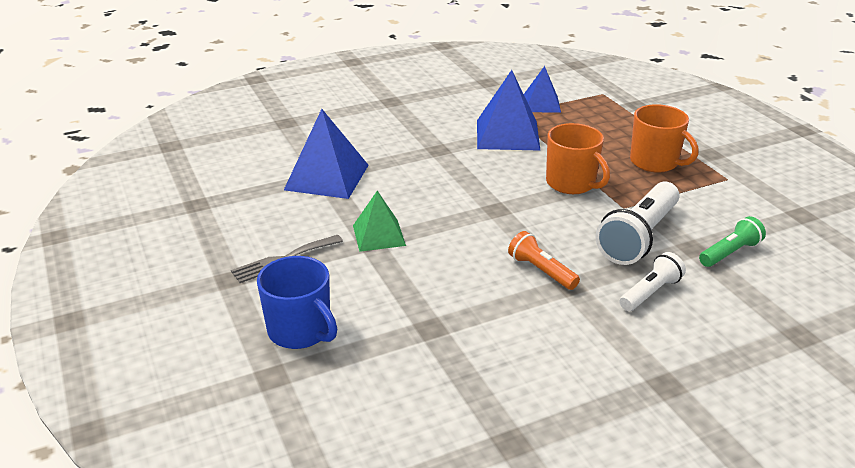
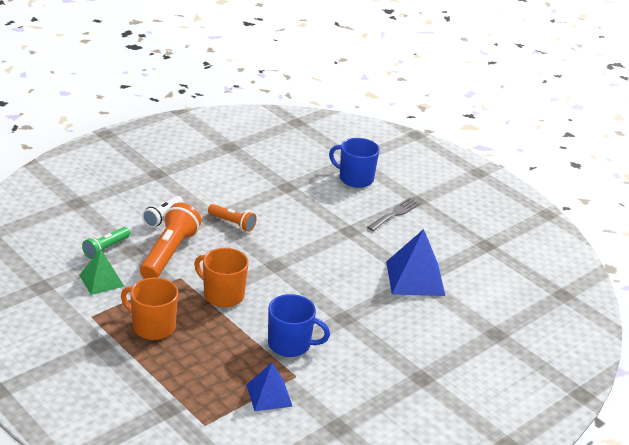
camera: 160 degrees right, 0 degrees up
(378, 235) = (347, 236): green pyramid -> green pyramid (101, 280)
(507, 134) = (290, 344): blue pyramid -> blue mug
(638, 237) = (169, 254): white flashlight -> orange flashlight

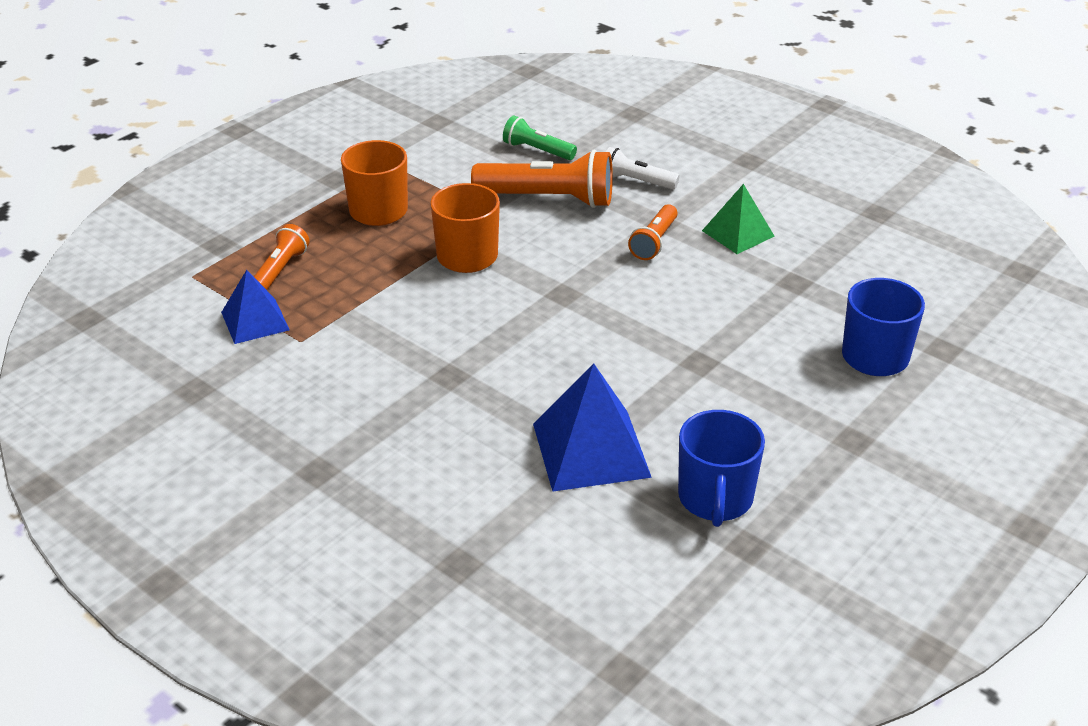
camera: 85 degrees right, 5 degrees up
(101, 280) = (465, 158): green pyramid -> green pyramid (738, 233)
(212, 379) = (280, 270): none -> orange flashlight
(290, 344) = (370, 328): blue mug -> blue mug (715, 499)
(395, 214) = (787, 413): grey fork -> none

